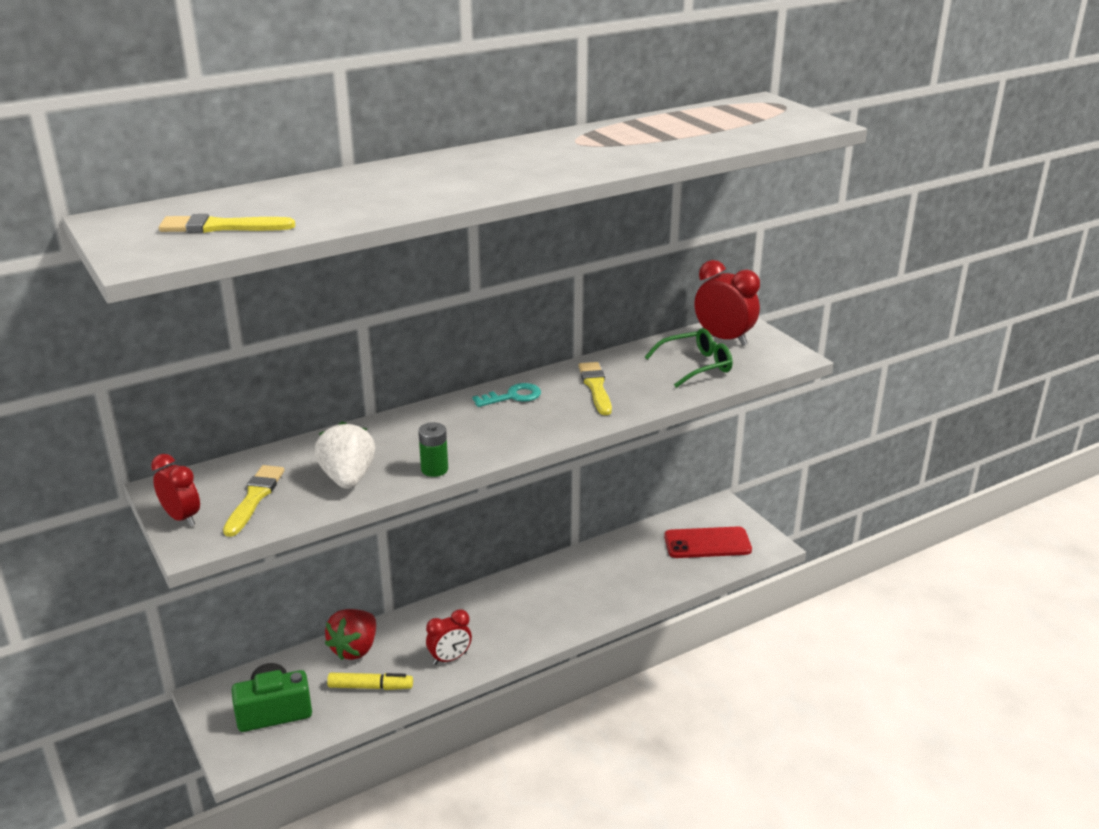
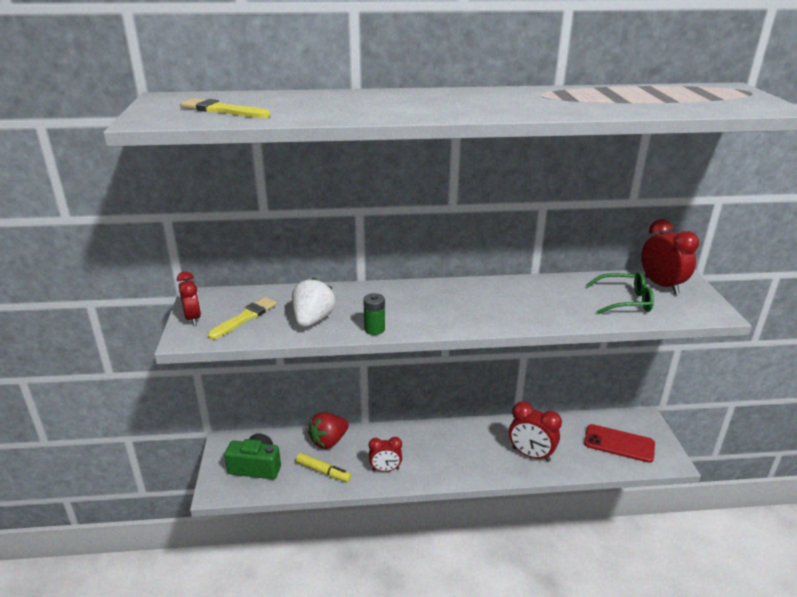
camera: 25 degrees right, 0 degrees up
(513, 396) = (466, 291): turquoise key -> none
(595, 387) = (533, 299): yellow brush -> none
(616, 586) = (531, 454): none -> red clock

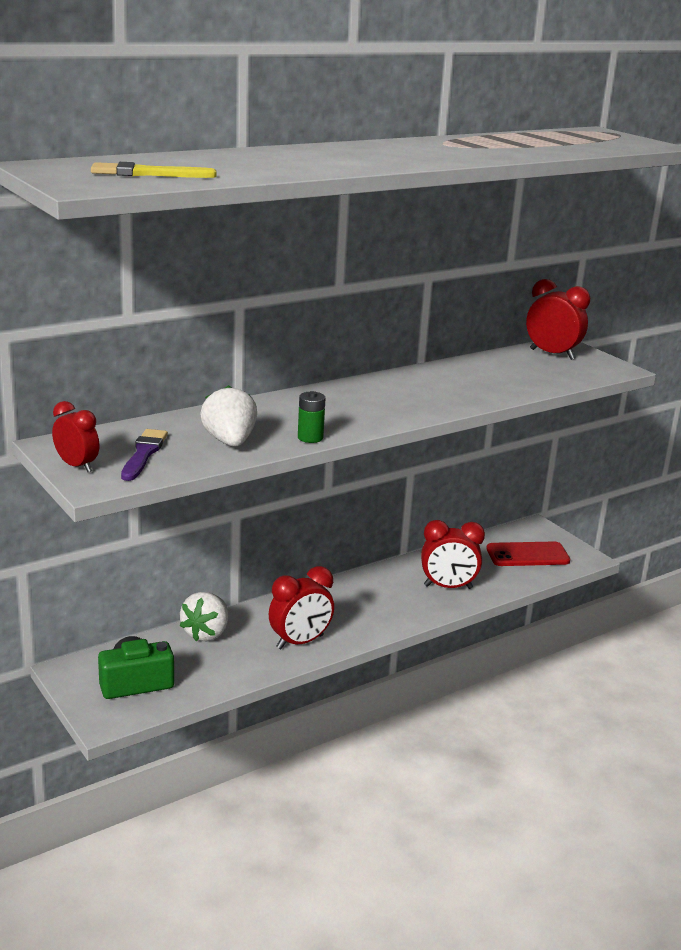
camera: 30 degrees left, 5 degrees down
(245, 317) = (144, 454): yellow brush -> purple brush
(323, 471) = (227, 664): yellow marker -> none
(329, 441) = (206, 633): red strawberry -> white strawberry
(385, 469) = (300, 642): red clock -> red clock, size x1.51
(625, 301) = (532, 372): green glasses -> none

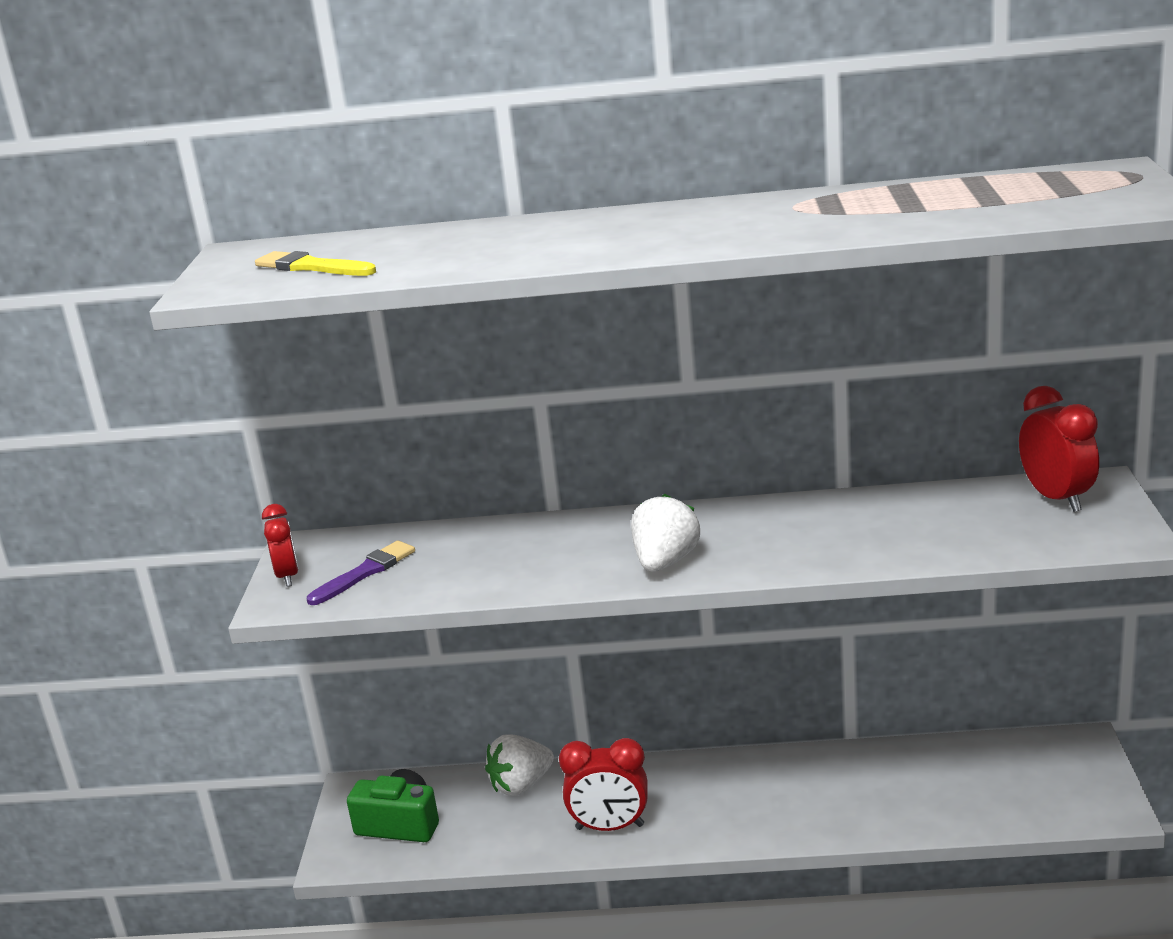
camera: 40 degrees right, 0 degrees up
(229, 442) = (467, 573): white strawberry -> white strawberry (665, 562)
(310, 438) = (559, 583): green battery -> none
(448, 587) = (863, 803): red clock -> none
(527, 555) = (1026, 784): red phone -> none

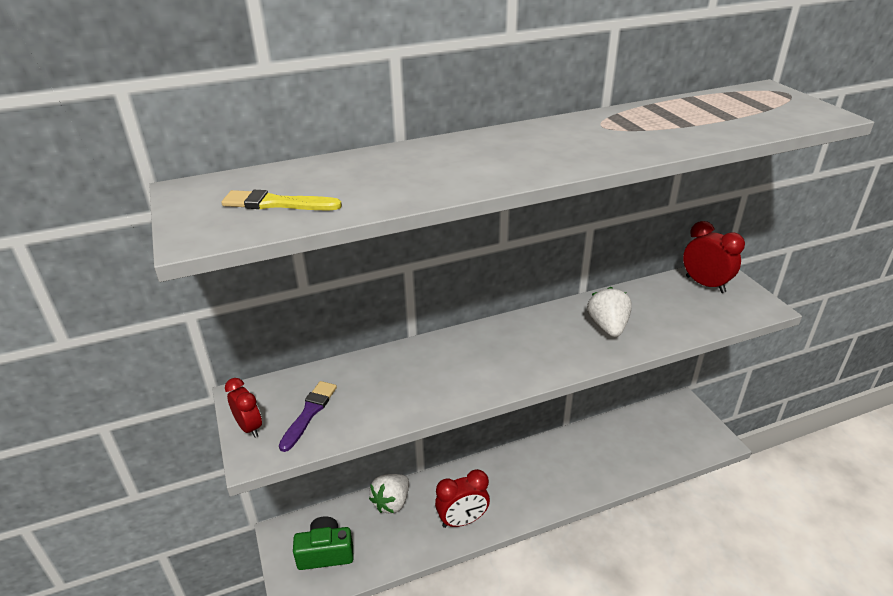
camera: 25 degrees left, 10 degrees up
(665, 562) = (516, 368): white strawberry -> white strawberry (607, 327)

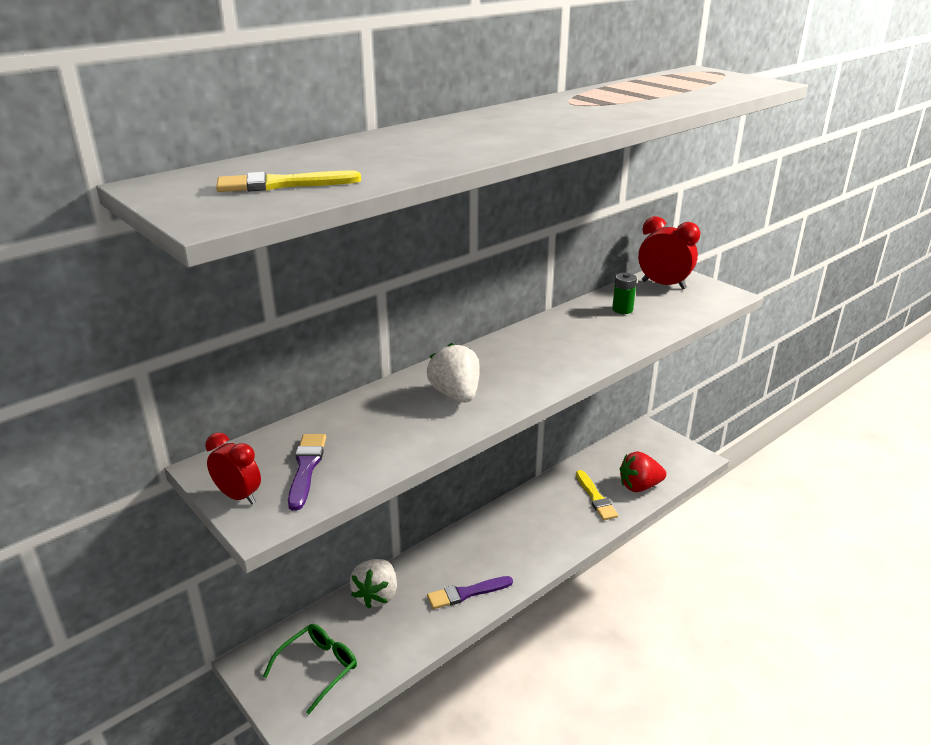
camera: 20 degrees left, 5 degrees down
(325, 553) = (318, 668): green camera -> green glasses
(462, 520) = (466, 593): red clock -> purple brush
(607, 327) = (591, 334): white strawberry -> white strawberry (455, 395)
(608, 459) = (595, 498): none -> yellow brush
(651, 305) = (622, 309): none -> green battery
(653, 457) = (639, 486): none -> red strawberry

